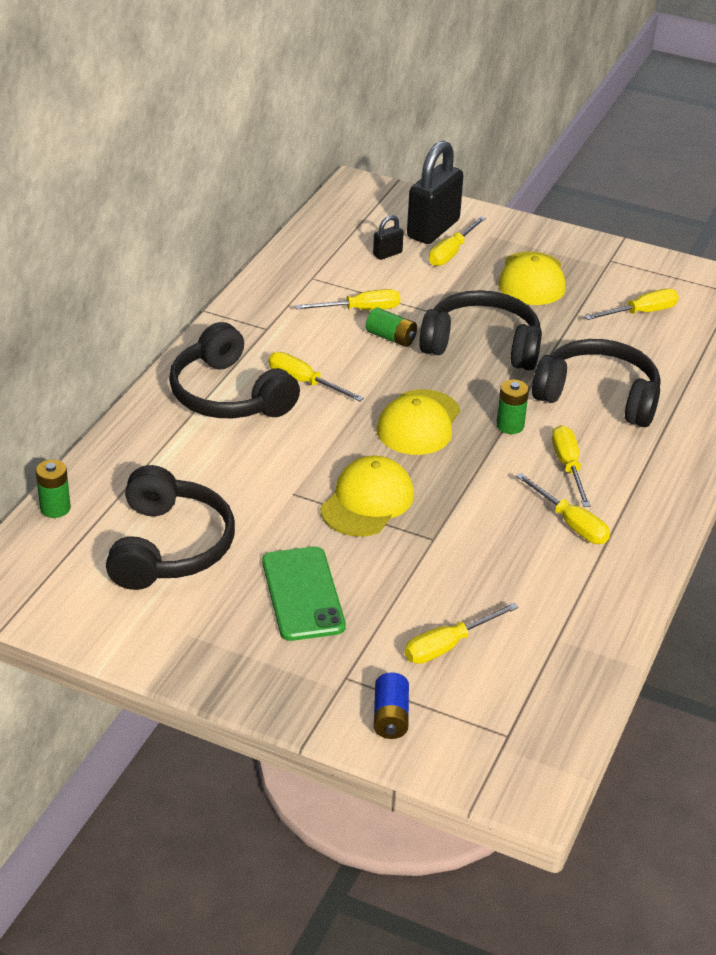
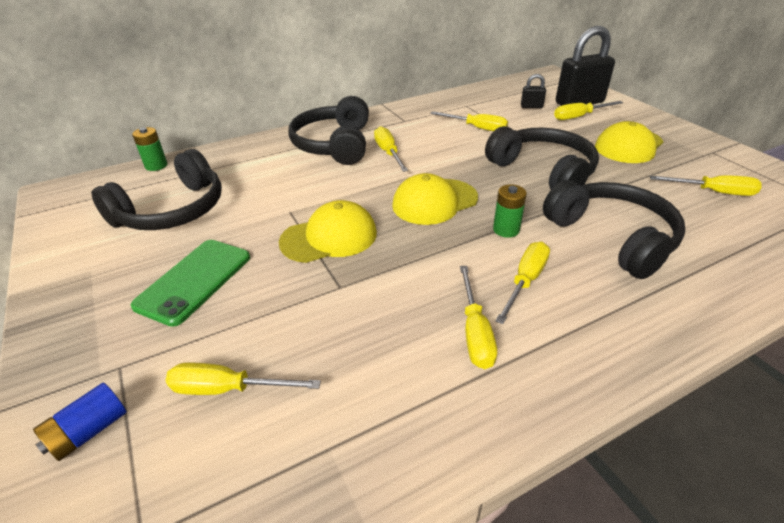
camera: 40 degrees right, 0 degrees up
(391, 337) = (479, 147): green battery -> none

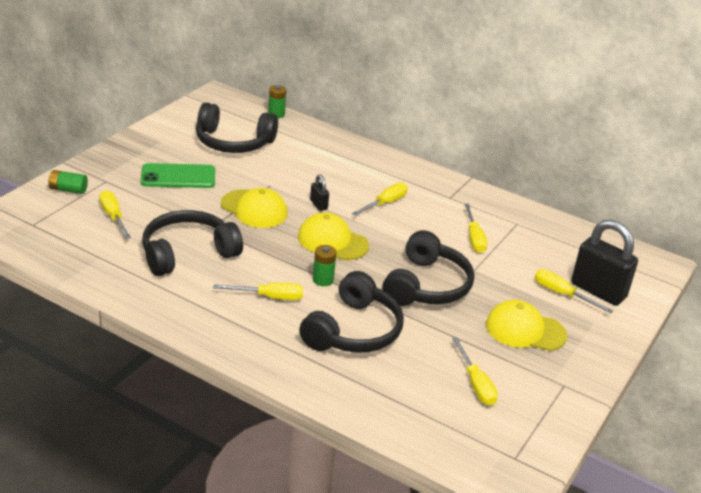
camera: 55 degrees right, 5 degrees down
(89, 431) = (68, 190): blue battery -> green battery
(334, 144) = (374, 175): black headphones -> black headphones (187, 253)
(475, 332) = (207, 285): yellow screwdriver -> none
(531, 107) = (555, 262): black padlock -> black padlock (318, 205)

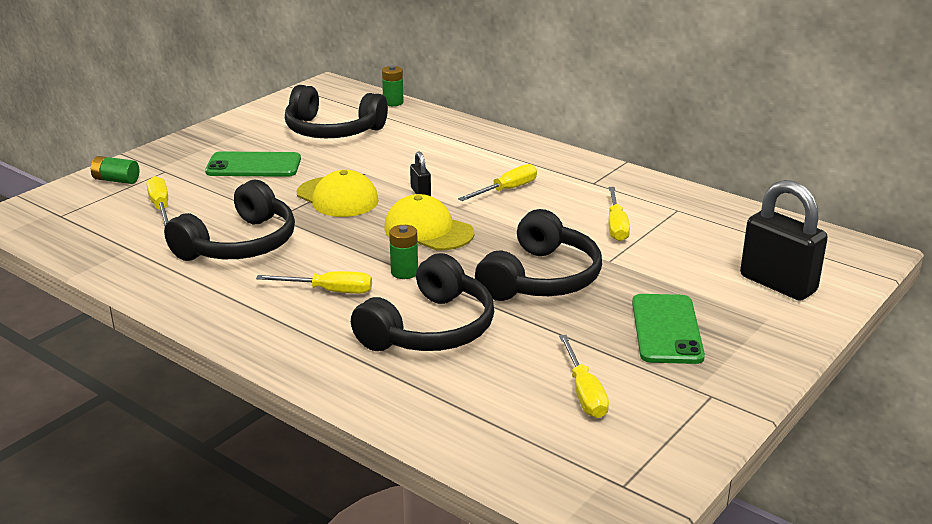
camera: 10 degrees right, 5 degrees down
(187, 253) = (239, 244): black headphones -> black headphones turned 150 degrees clockwise
(525, 330) = (666, 329): yellow cap -> green phone
(562, 294) = (726, 288): yellow screwdriver -> none

